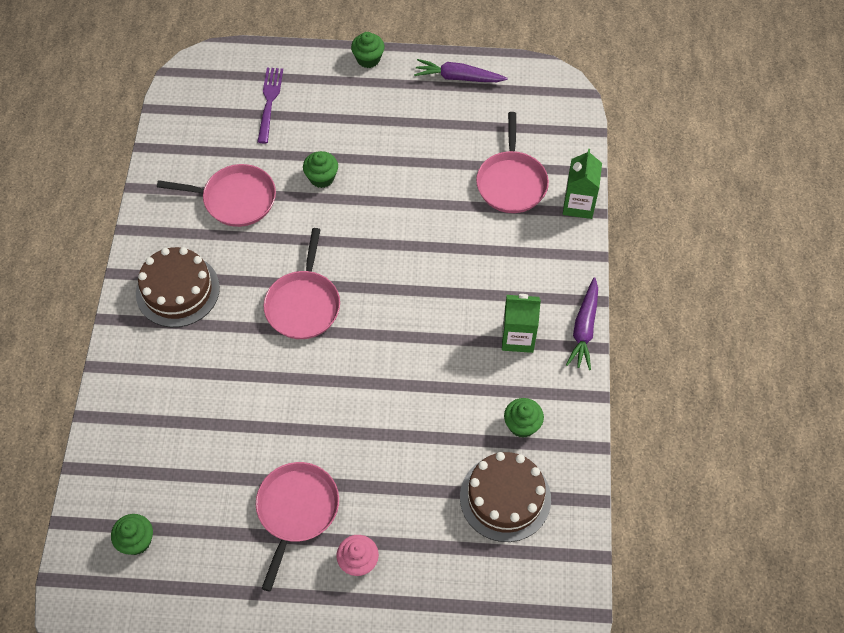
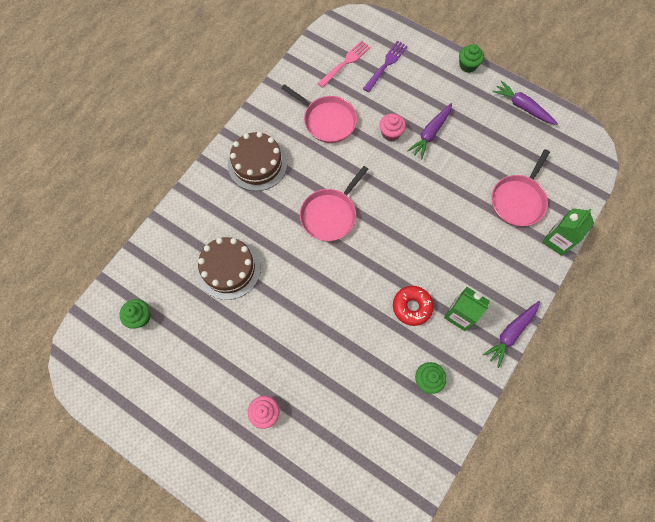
camera: 30 degrees right, 10 degrees up
(217, 122) = (345, 63): none -> pink fork
(296, 510) = (246, 353): pink pan -> none
(321, 178) = (390, 133): green cupcake -> pink cupcake
(369, 156) = (430, 134): none -> purple carrot
(459, 357) = (412, 307): none -> red donut
(505, 498) = (386, 425): brown cake -> brown cake (228, 268)

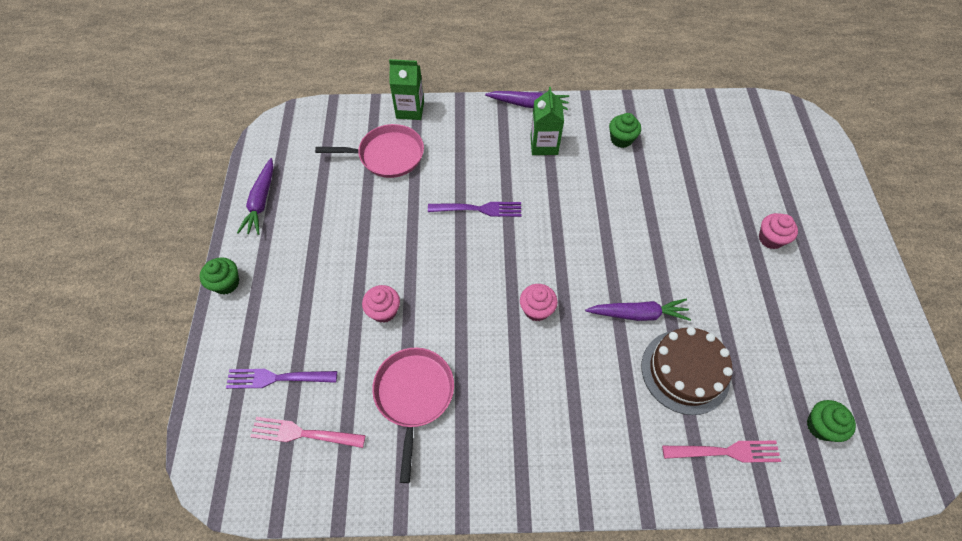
camera: 125 degrees left, 10 degrees down
(173, 252) = (725, 451): none -> pink fork
(257, 164) = (537, 438): brown cake -> none
(330, 215) = (536, 309): pink pan -> pink cupcake
(412, 307) = (569, 182): red donut -> none
(429, 230) = (479, 209): none -> purple fork
(430, 134) = (357, 270): purple carrot -> purple carrot (638, 314)

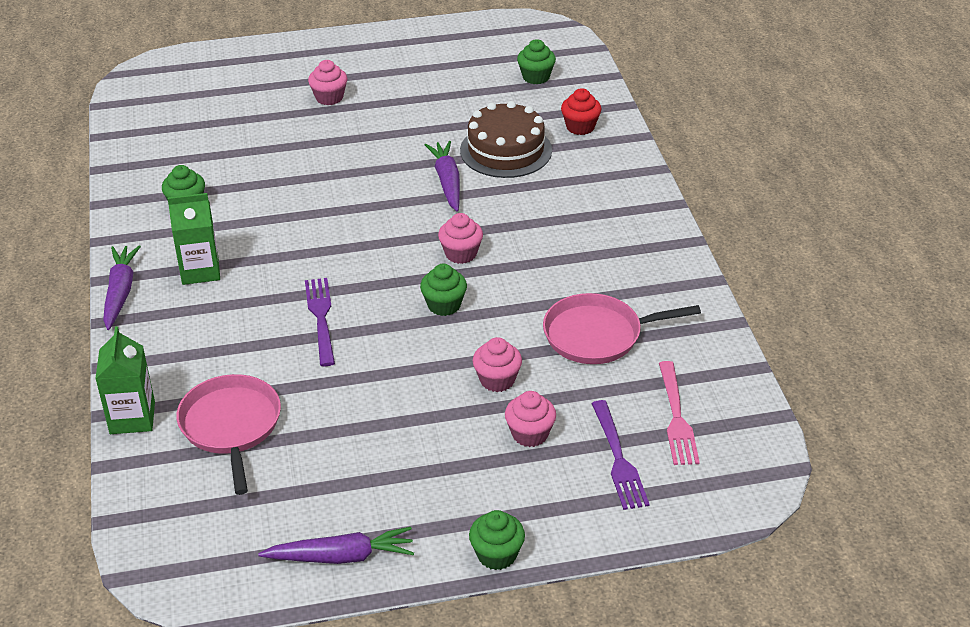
camera: 100 degrees left, 20 degrees down
(323, 323) = (530, 434): none -> pink cupcake
(475, 288) = (444, 305): none -> green cupcake
(725, 451) = (580, 127): pink fork -> red cupcake

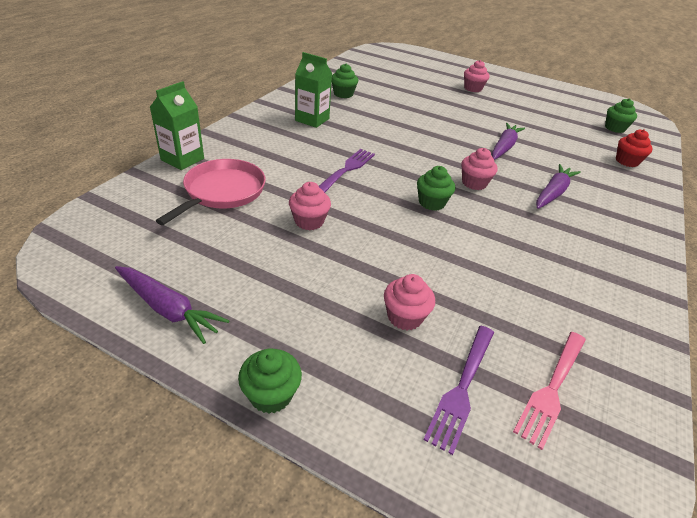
camera: 35 degrees right, 0 degrees up
(120, 292) = (262, 109): purple carrot -> purple carrot (553, 193)
(497, 380) = (419, 265): pink cupcake -> pink cupcake (309, 221)
(506, 150) = (560, 150): brown cake -> none
(597, 335) = (531, 281): pink pan -> none

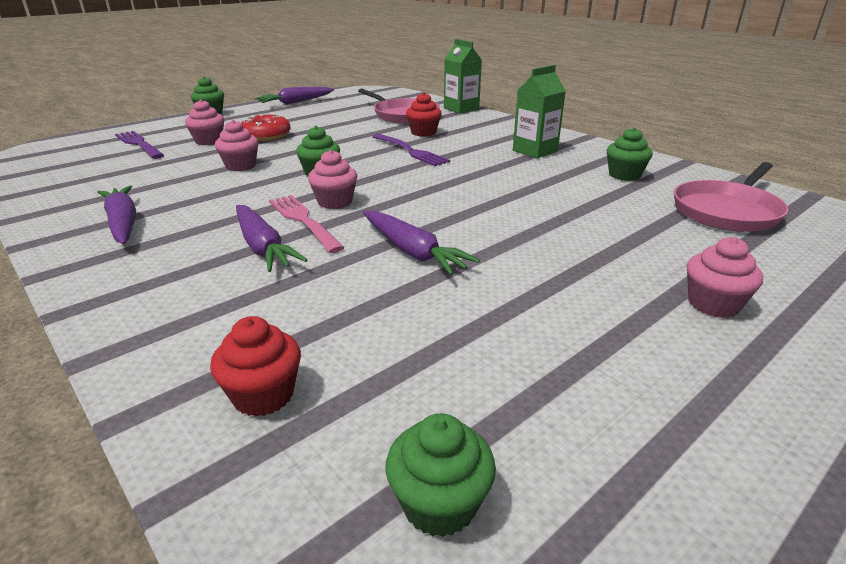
camera: 115 degrees right, 10 degrees down
(287, 170) = (423, 133): none -> red cupcake
(309, 221) = (340, 131): pink cupcake -> pink cupcake (240, 166)
(355, 273) = (266, 136): none -> red donut
(378, 76) = (727, 211): none -> pink pan
(552, 388) = (89, 164): pink fork -> pink fork (303, 221)
(600, 267) = (123, 223): none -> purple carrot

